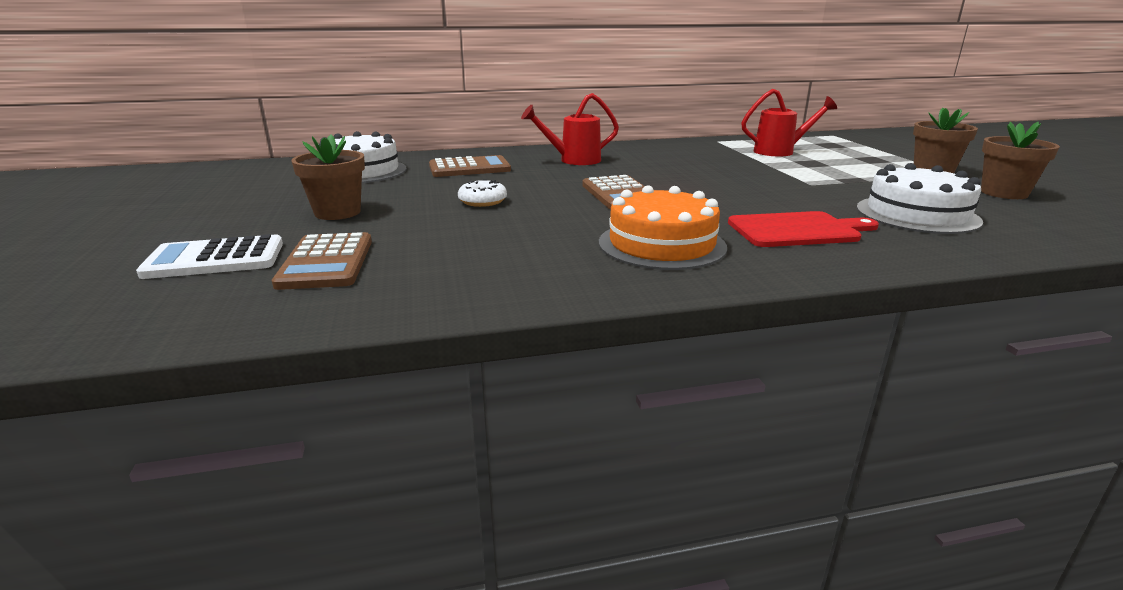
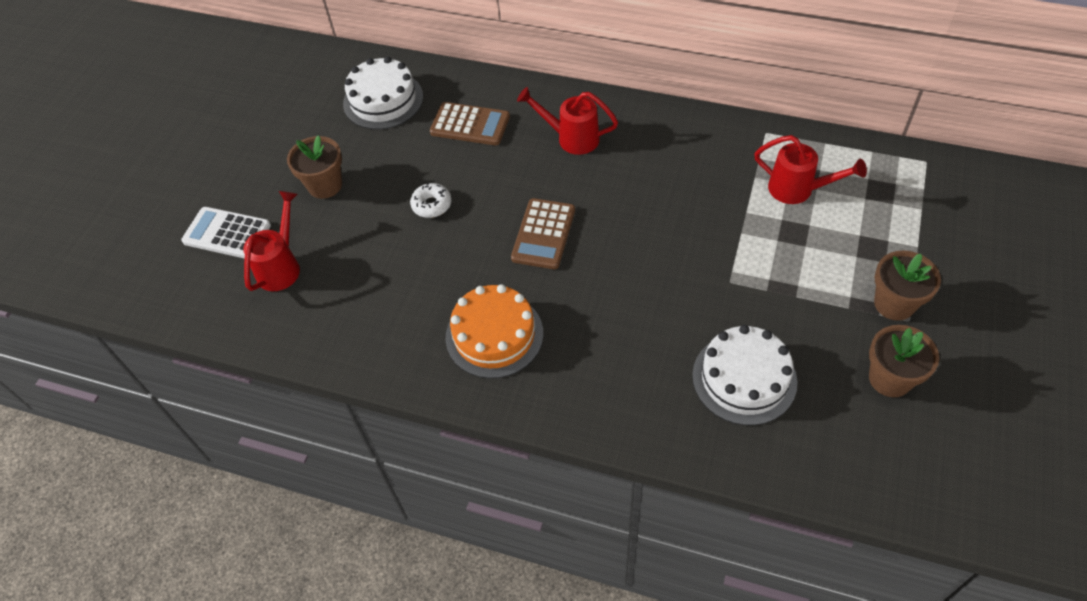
camera: 35 degrees right, 30 degrees up
(326, 262) = (281, 266): brown calculator -> red watering can
(797, 230) = (612, 358): red cutting board -> none

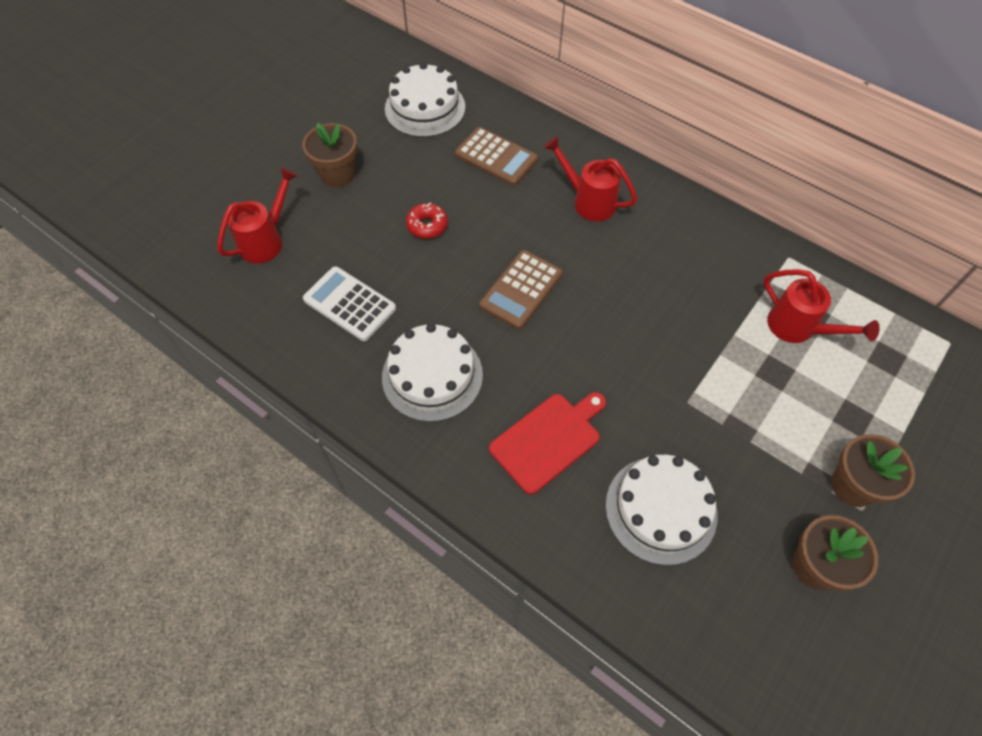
camera: 15 degrees right, 5 degrees up
(227, 233) = (232, 193): white calculator -> white calculator (349, 304)
(431, 205) = (427, 225): white donut -> red donut
(494, 335) = (432, 376): orange cake -> white cake
(622, 354) = (548, 440): none -> red cutting board

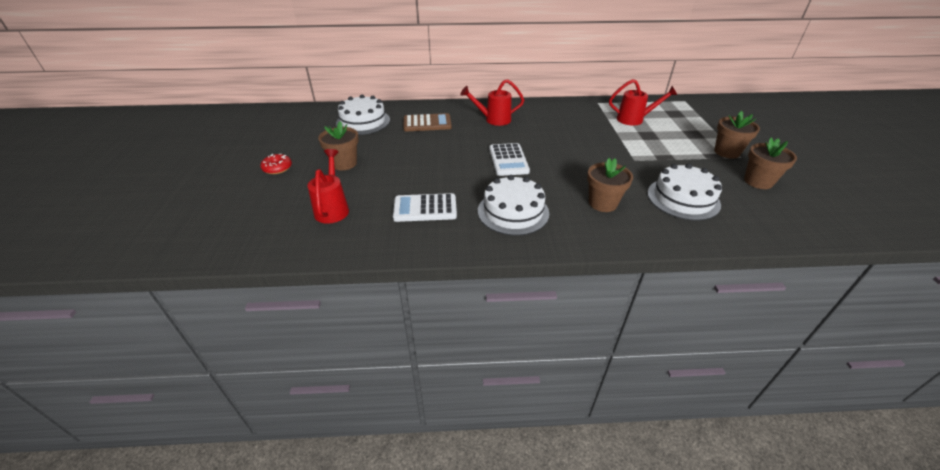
camera: 40 degrees left, 20 degrees down
(427, 225) = (426, 160): red donut -> red donut (277, 168)
(521, 290) = (508, 160): brown calculator -> white calculator
(548, 440) = (602, 203): red cutting board -> brown flower pot

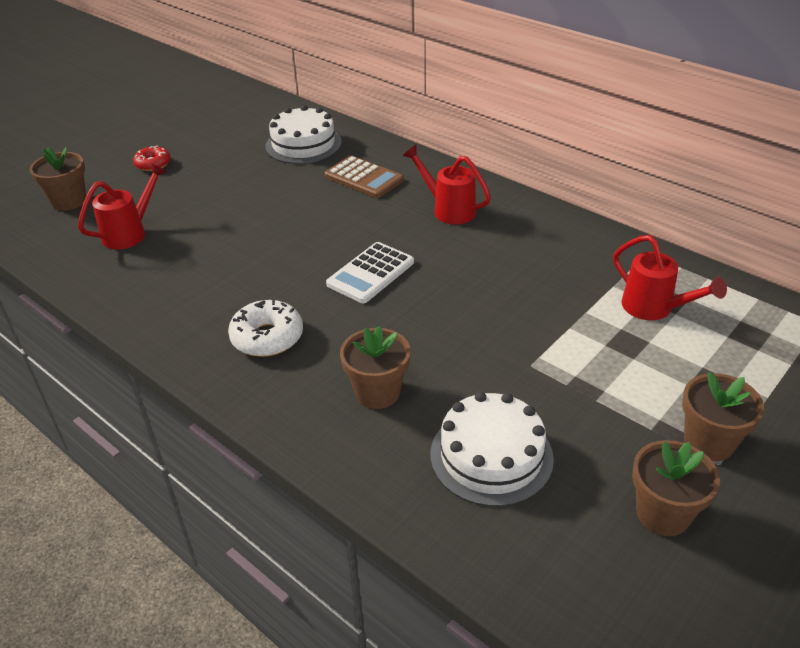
camera: 45 degrees right, 0 degrees up
(344, 163) = (210, 188): brown flower pot -> brown flower pot (69, 201)
(425, 208) = (198, 280): white calculator -> none
(513, 212) = (267, 337): white cake -> white donut

